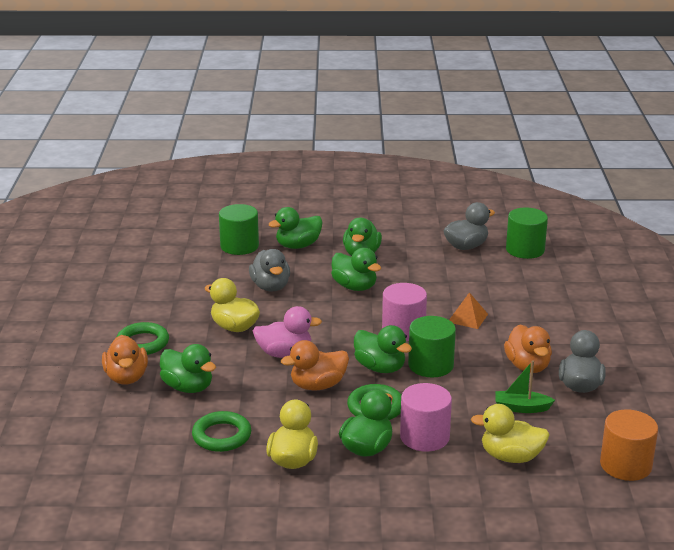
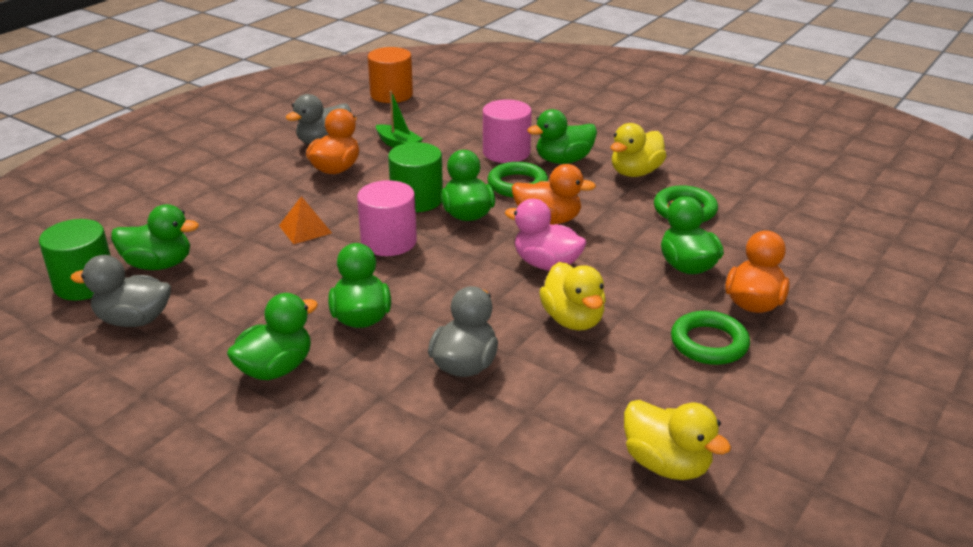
camera: 145 degrees left, 5 degrees up
(239, 246) = (425, 476): green cylinder -> none
(298, 246) = (337, 430): green duck -> green duck (159, 264)
(511, 457) = (461, 122): yellow duck -> yellow duck (666, 464)

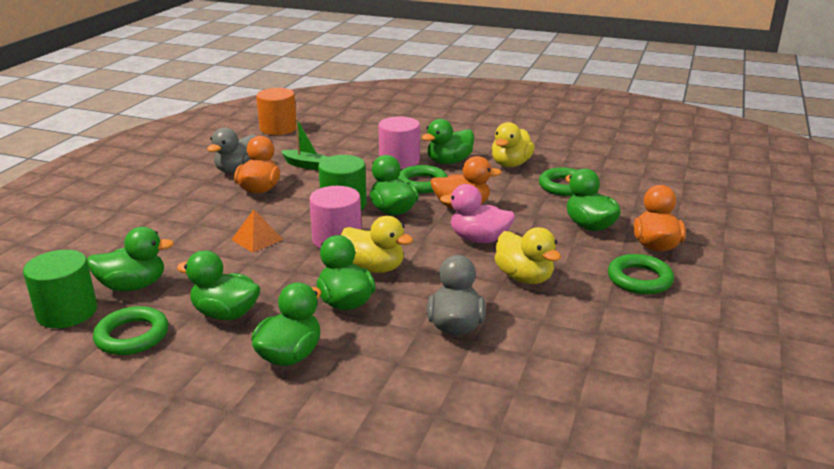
camera: 15 degrees left, 5 degrees down
(134, 320) = (132, 336): grey duck -> green ring
(234, 311) = (225, 314): none -> green duck
(666, 464) = (661, 374): yellow duck -> yellow duck (374, 268)

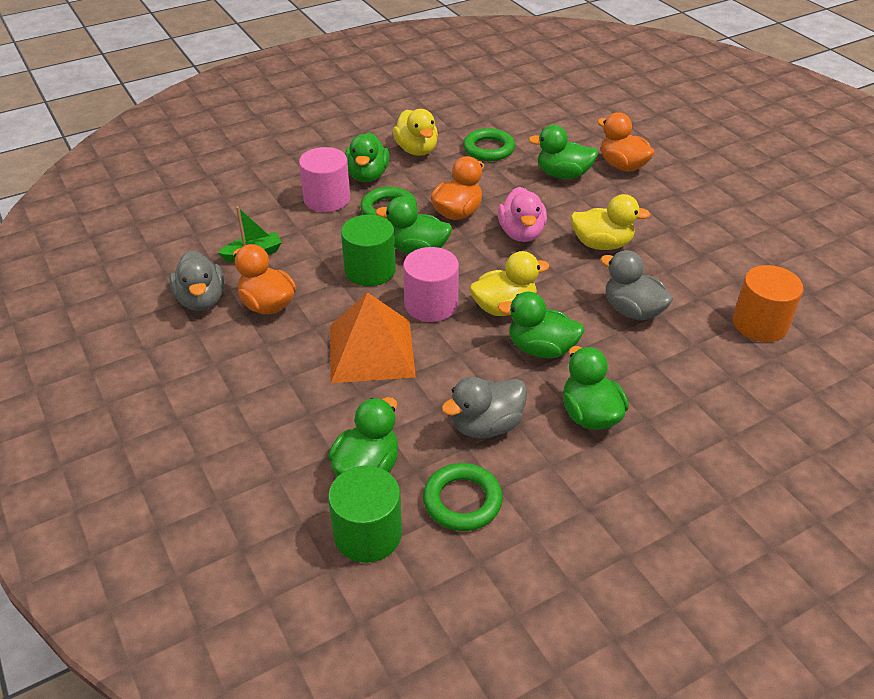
camera: 50 degrees left, 15 degrees up
(225, 314) = (486, 425): green duck -> grey duck
(257, 239) = (371, 350): orange pyramid -> orange pyramid, size x1.95
(278, 128) = (137, 231): orange cylinder -> orange cylinder (760, 324)
(479, 239) = (521, 233): pink duck -> pink duck turned 60 degrees counterclockwise
(639, 279) = (657, 199): green ring -> none

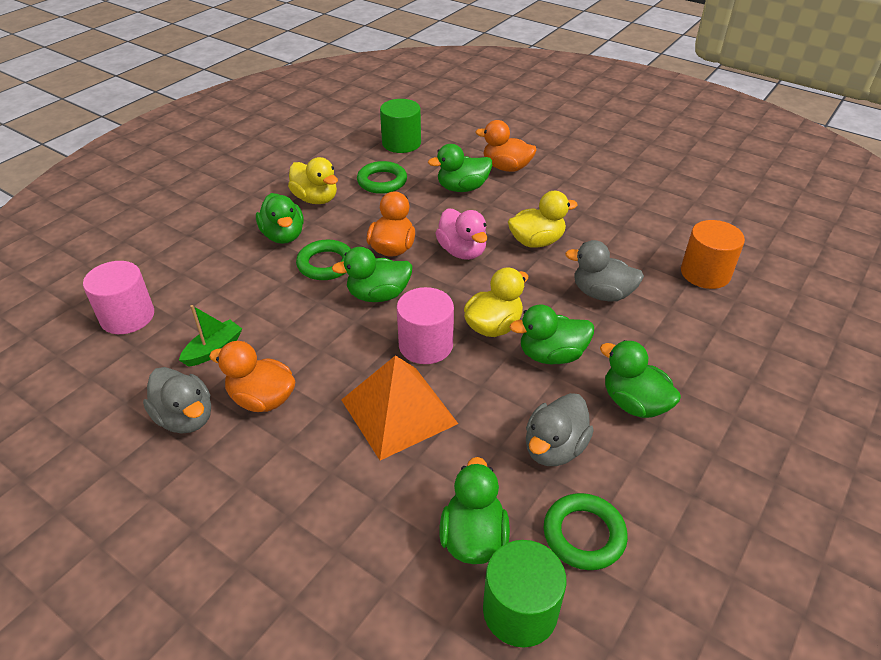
camera: 25 degrees left, 0 degrees up
(327, 199) = (257, 270): pink cylinder -> pink cylinder (127, 317)
(370, 270) = (345, 329): green cylinder -> green cylinder (401, 143)

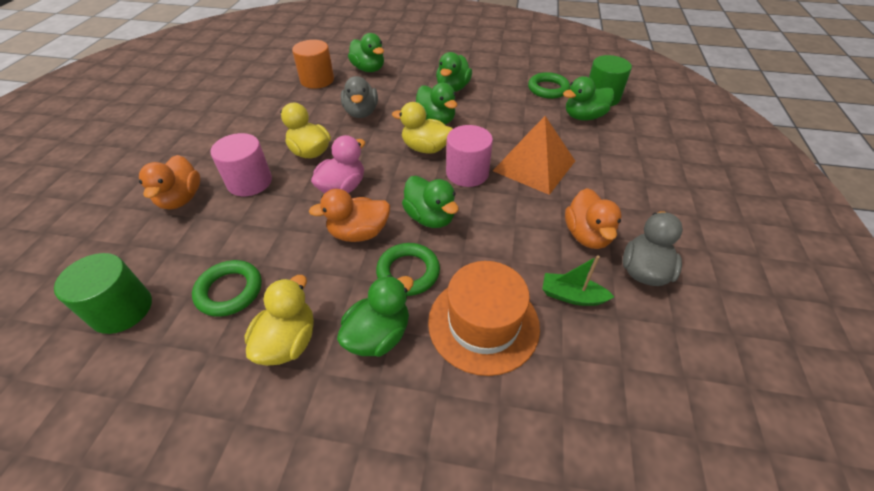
camera: 115 degrees left, 5 degrees up
(127, 317) = (598, 409): pink cylinder -> pink cylinder (249, 182)
(242, 287) = (483, 323): none -> orange hat
(462, 188) = (231, 218): green duck -> green duck (368, 69)
(554, 448) = (506, 105): grey duck -> none

